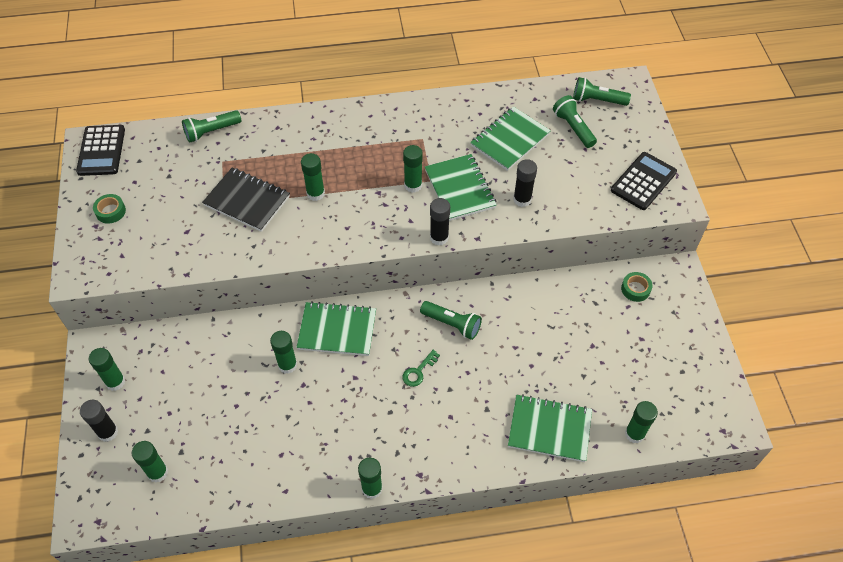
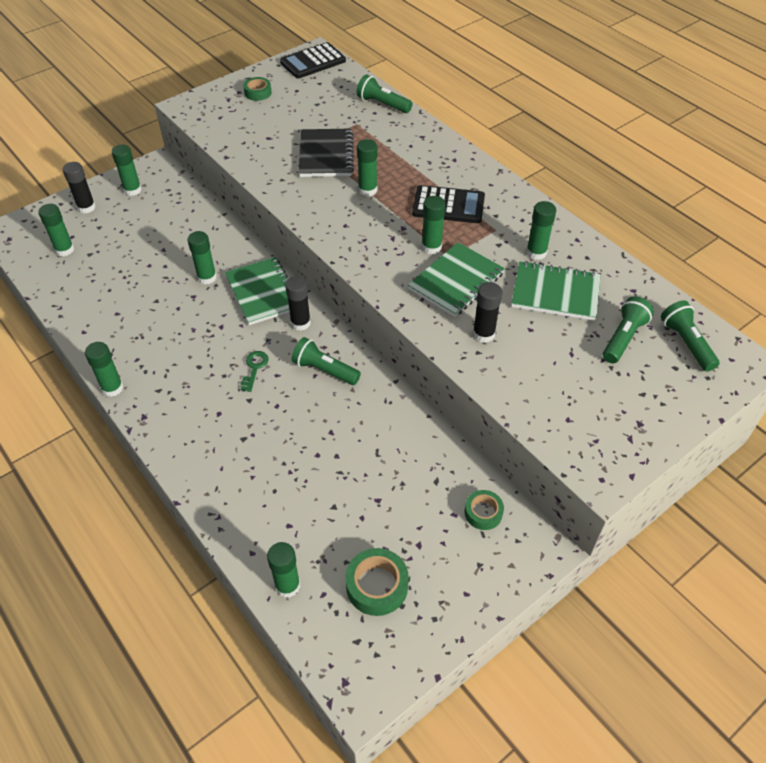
camera: 60 degrees right, 5 degrees down
(418, 371) = (254, 368): green key -> green key turned 90 degrees clockwise
(439, 237) = (383, 291): black glue stick -> black glue stick (300, 323)
(452, 324) = (324, 370): green flashlight -> green flashlight turned 120 degrees clockwise
(463, 129) = (536, 252): none -> green glue stick
(549, 429) = (249, 501): green notebook -> none
(643, 181) = (604, 431): black calculator -> black calculator (448, 205)
(661, 378) = (377, 586): none -> green tape

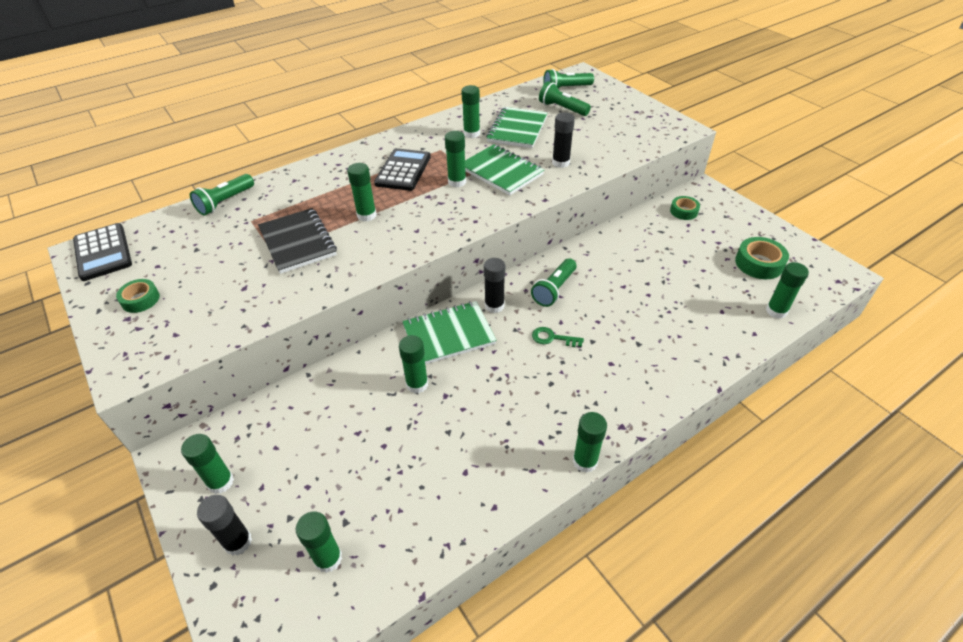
camera: 85 degrees left, 5 degrees down
(326, 155) = (298, 242): black notebook -> black notebook turned 60 degrees clockwise

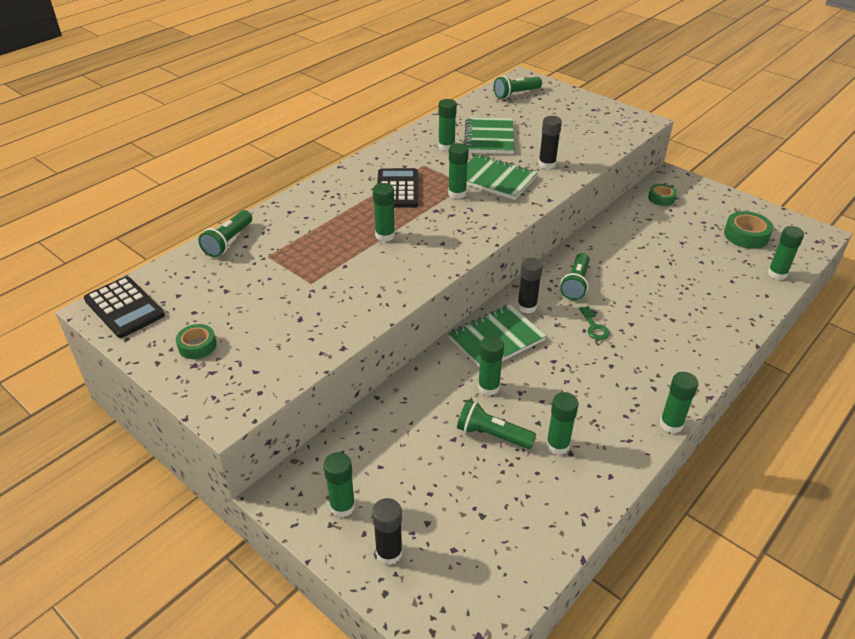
camera: 15 degrees left, 5 degrees down
(298, 242) = (330, 269): black notebook -> none
(328, 558) = (482, 548): green glue stick -> green glue stick (557, 445)
(552, 338) = (594, 327): green key -> green key turned 105 degrees counterclockwise
(562, 109) = (522, 114): green flashlight -> green flashlight (492, 435)

